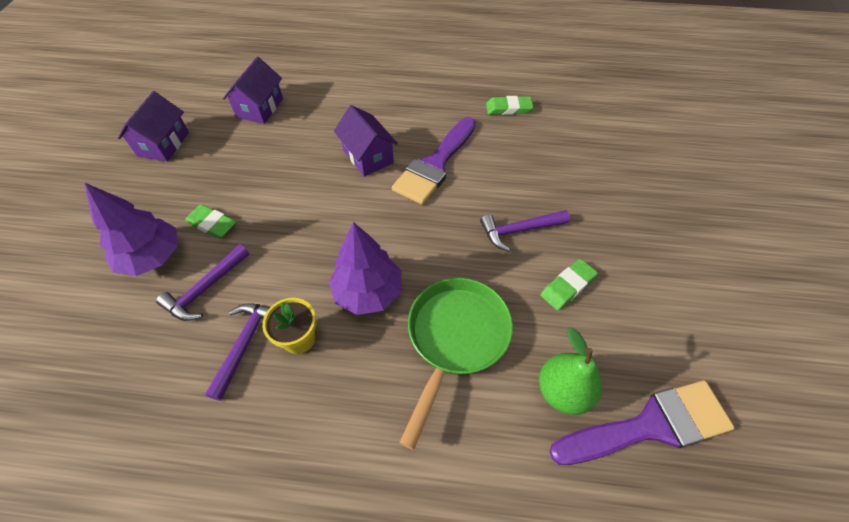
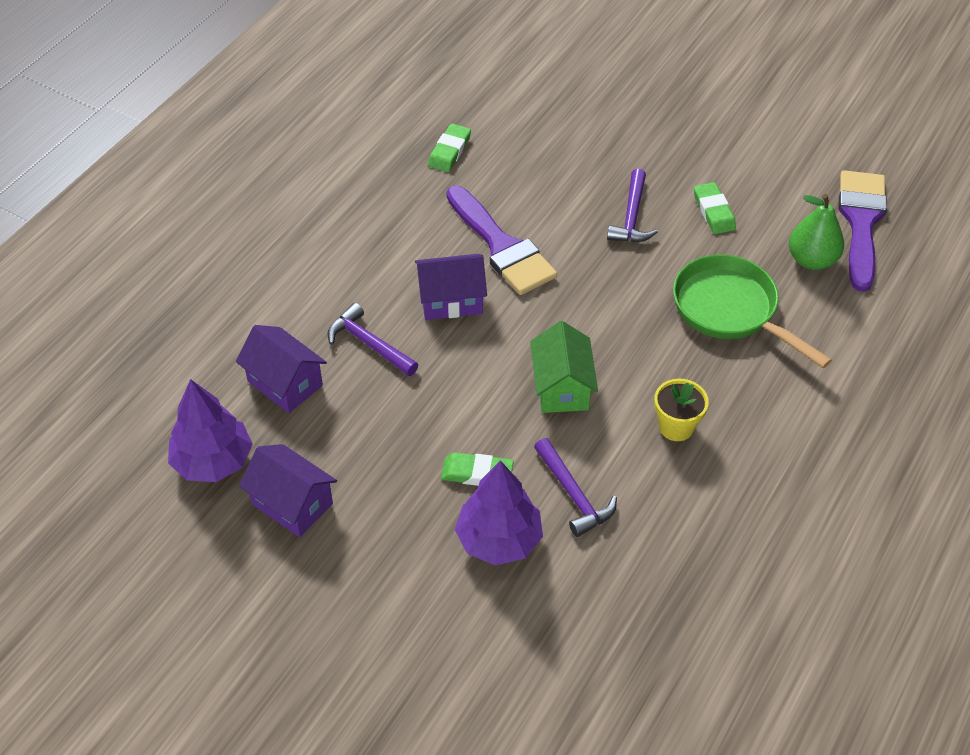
camera: 65 degrees left, 5 degrees down
(212, 224) = (477, 473): green eraser -> green eraser turned 45 degrees clockwise
(245, 344) = (662, 472): purple hammer -> purple hammer (369, 344)
(312, 246) = (562, 387): none -> green house
(368, 292) = (647, 357): purple tree -> purple tree (213, 461)

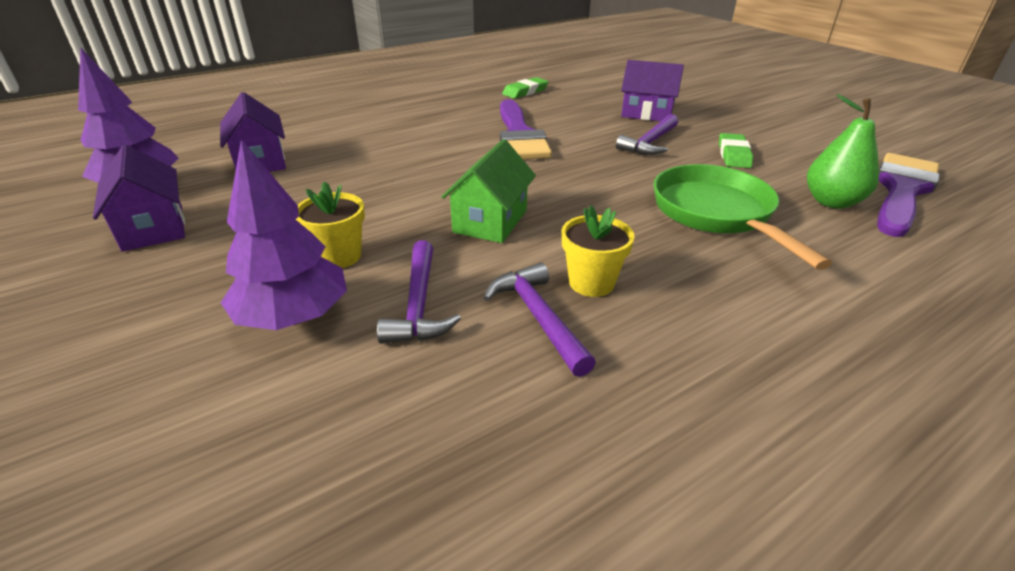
camera: 25 degrees right, 15 degrees down
(369, 344) = (352, 157): purple hammer -> purple hammer (538, 317)
(451, 300) = (446, 151): purple house -> purple house (647, 113)
(477, 473) = (339, 256): green eraser -> yellow flower pot

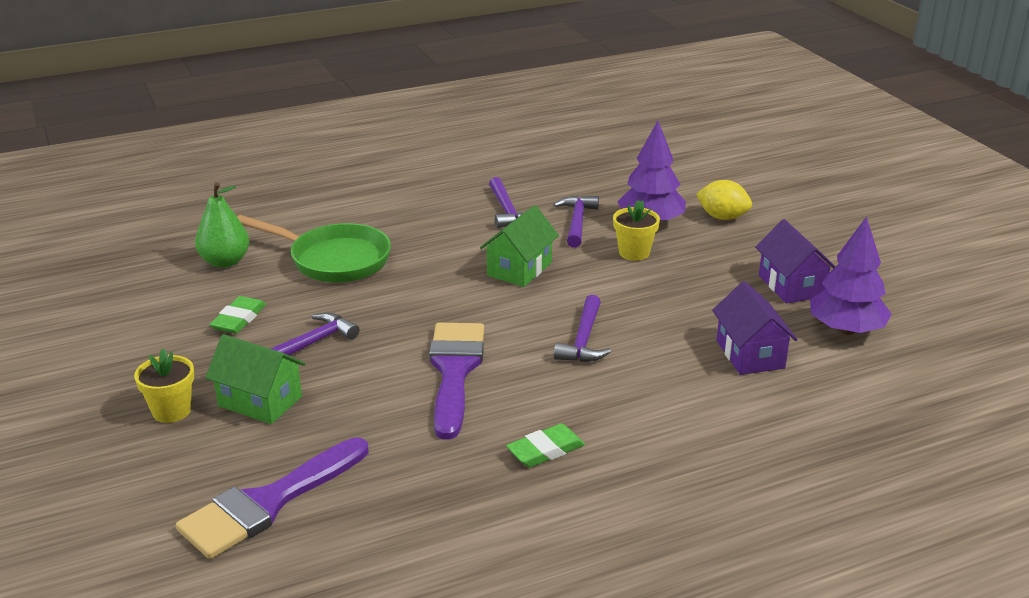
camera: 170 degrees left, 5 degrees down
(155, 342) = (722, 217): none -> yellow lemon
(413, 161) = (583, 340): none -> purple hammer
(525, 91) = (400, 480): green eraser -> green eraser (545, 450)
(591, 283) = (466, 224): yellow flower pot -> yellow flower pot (171, 411)
(647, 113) = (260, 401): purple house -> green house
(716, 214) = (333, 260): green pan -> green pan turned 60 degrees counterclockwise
(902, 191) = (147, 266): purple brush -> purple brush (268, 502)

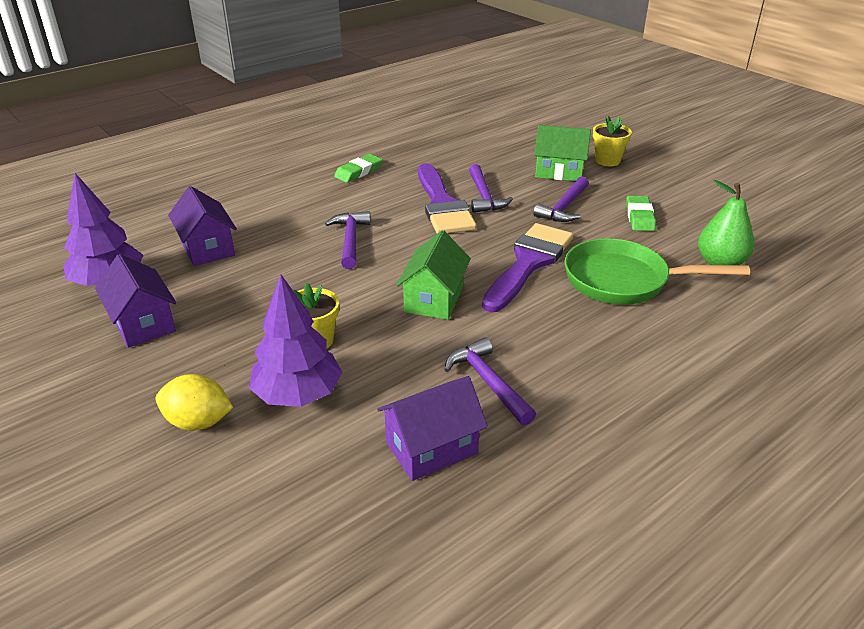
camera: 165 degrees right, 5 degrees up
(268, 502) = (503, 134): purple brush -> purple brush (529, 263)
(564, 187) = (431, 448): none -> purple house
(577, 222) = (393, 378): purple hammer -> purple hammer (484, 196)

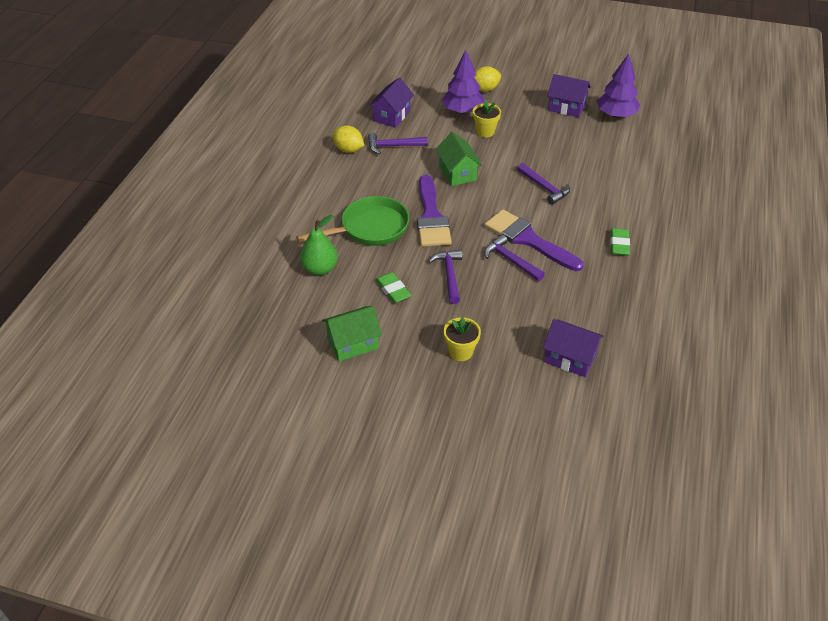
camera: 145 degrees right, 10 degrees up
(207, 248) = (606, 149): purple house -> purple house (570, 358)
(488, 382) = (393, 146): purple hammer -> purple hammer turned 150 degrees clockwise
(559, 172) = (485, 316): green house -> green house (353, 343)
(573, 411) = (348, 150): none -> yellow lemon

